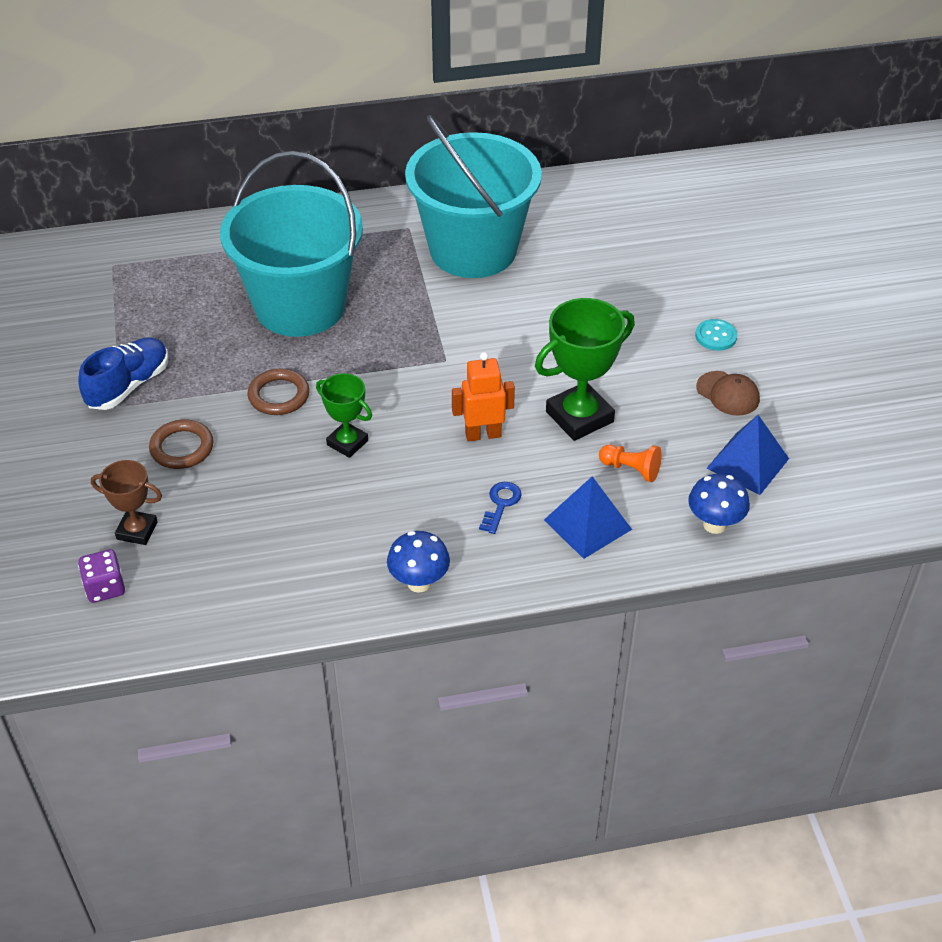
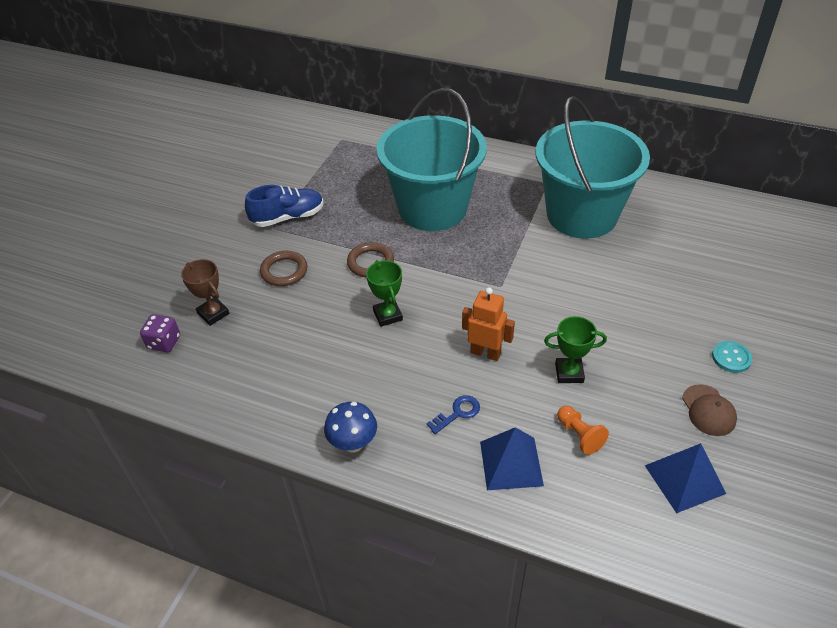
camera: 35 degrees right, 0 degrees up
(579, 417) = (569, 373): green trophy -> green trophy, size x0.59
(714, 524) = (616, 518): blue mushroom -> none

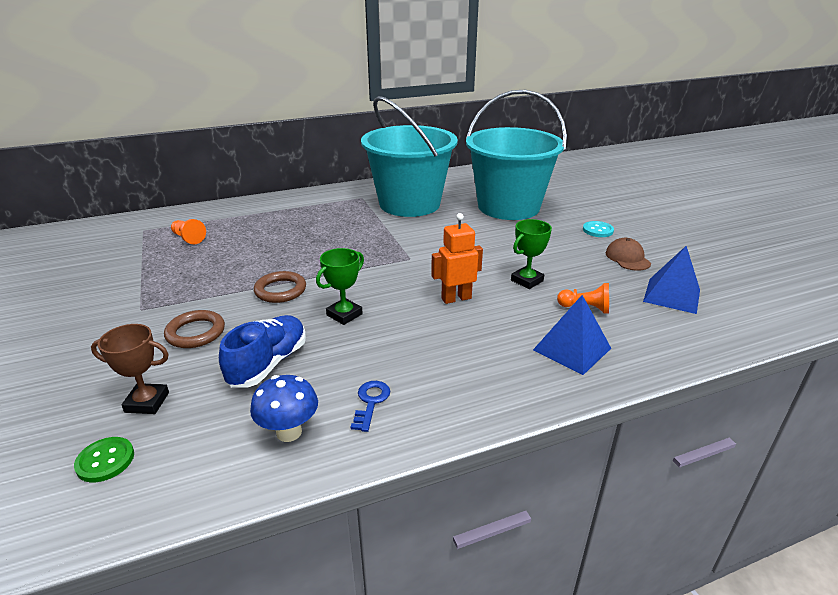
camera: 45 degrees left, 15 degrees down
(164, 342) = (105, 461): purple dice -> green button
(288, 217) = (149, 296): blue shoe -> blue shoe (268, 364)
(353, 443) = (439, 413): blue mushroom -> blue mushroom (289, 432)
(362, 166) = (188, 238): none -> orange pawn
(387, 315) = (344, 314): green trophy -> green trophy turned 75 degrees counterclockwise
(432, 208) = (291, 239): turquoise bucket -> turquoise bucket (508, 207)
(457, 413) = (491, 343): blue key -> blue key (370, 402)
(708, 410) = (627, 258): brown cap -> brown cap turned 135 degrees counterclockwise

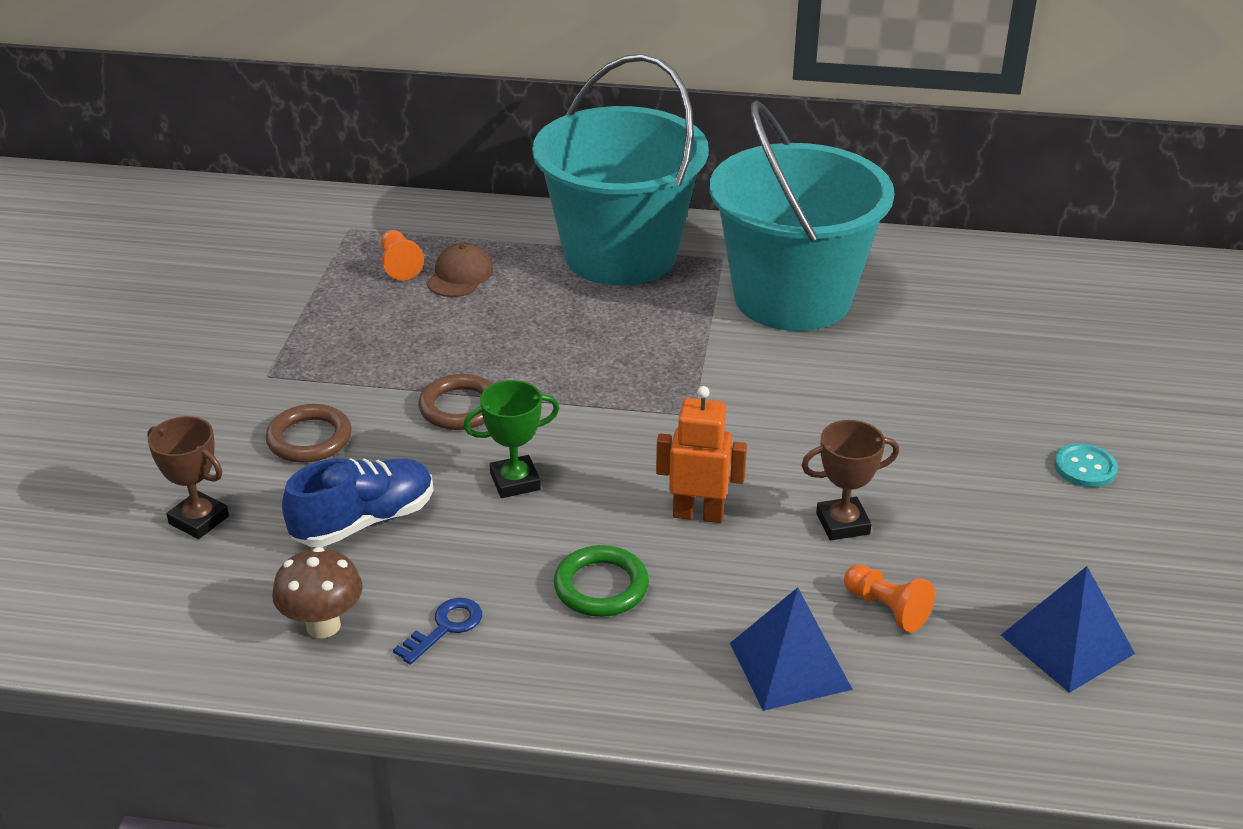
camera: 30 degrees right, 5 degrees up
(105, 461) = (120, 577): green button -> none
(289, 432) = (323, 626): blue mushroom -> brown mushroom
(440, 348) = (601, 586): none -> green ring
(508, 207) = (968, 360): turquoise bucket -> turquoise bucket (620, 255)
(527, 281) = (842, 524): green trophy -> brown trophy
(627, 258) = (1073, 544): brown cap -> brown cap (460, 276)

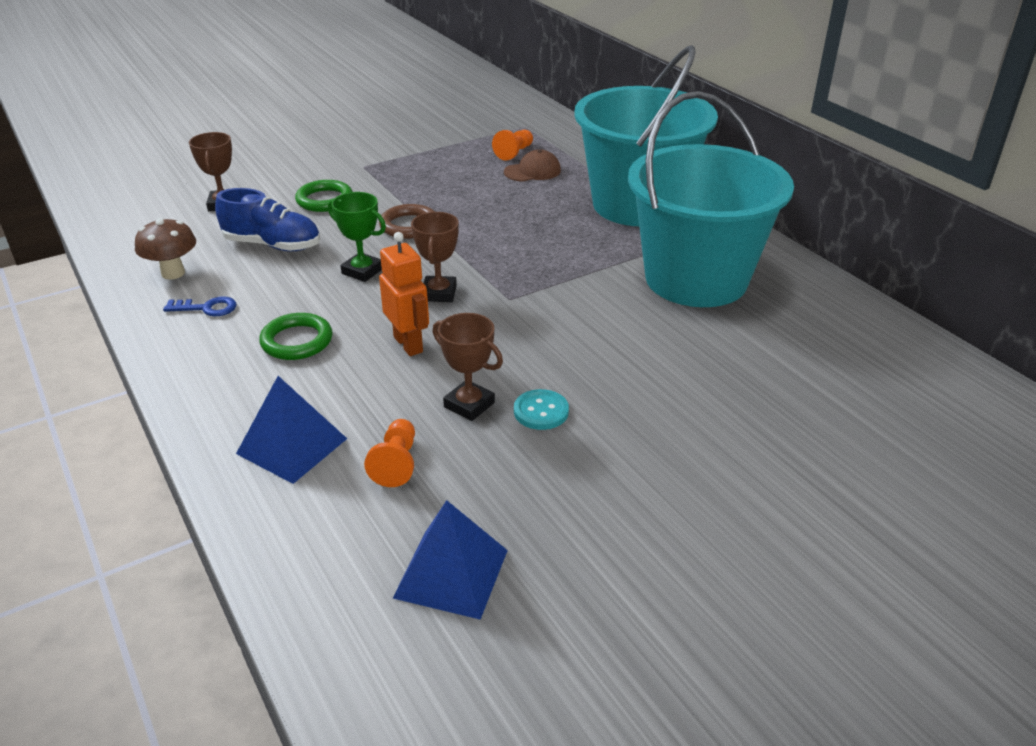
camera: 50 degrees right, 0 degrees up
(309, 439) = (324, 200): brown ring -> green ring
(627, 452) = (439, 293): none -> brown trophy
(1085, 468) = (692, 494): turquoise button -> turquoise button (541, 411)

